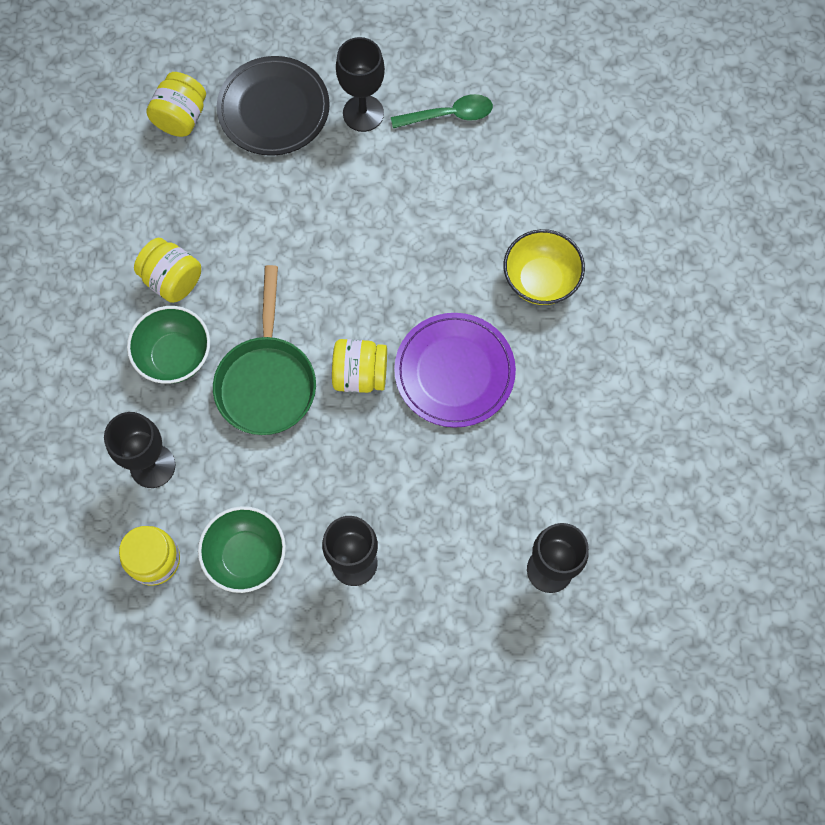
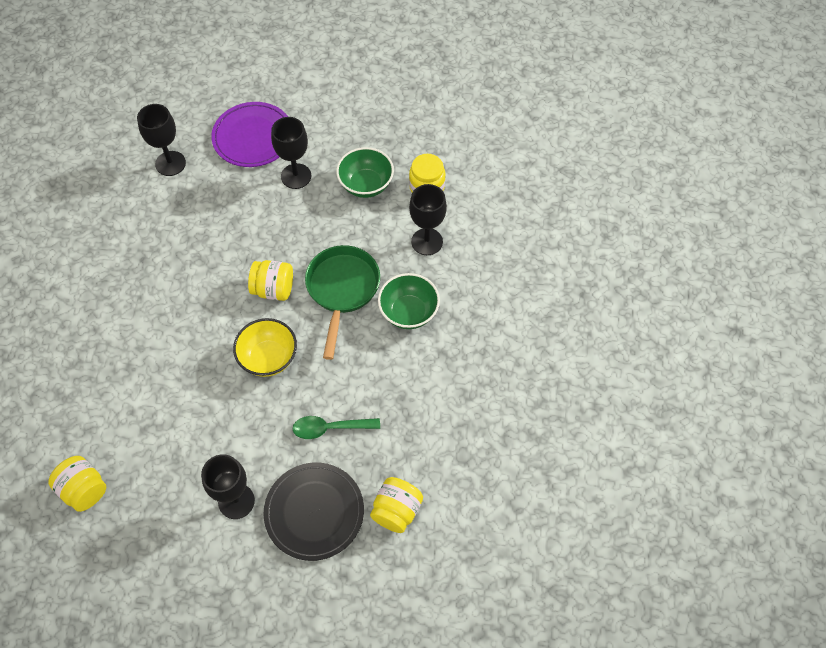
camera: 175 degrees left, 10 degrees down
(172, 280) = (409, 369): yellow jar -> yellow jar (84, 490)
(449, 115) = (161, 493): green spoon -> green spoon (330, 428)
(454, 372) = (204, 286): purple plate -> purple plate (253, 137)
(540, 280) = (123, 346): yellow bowl -> yellow bowl (268, 358)

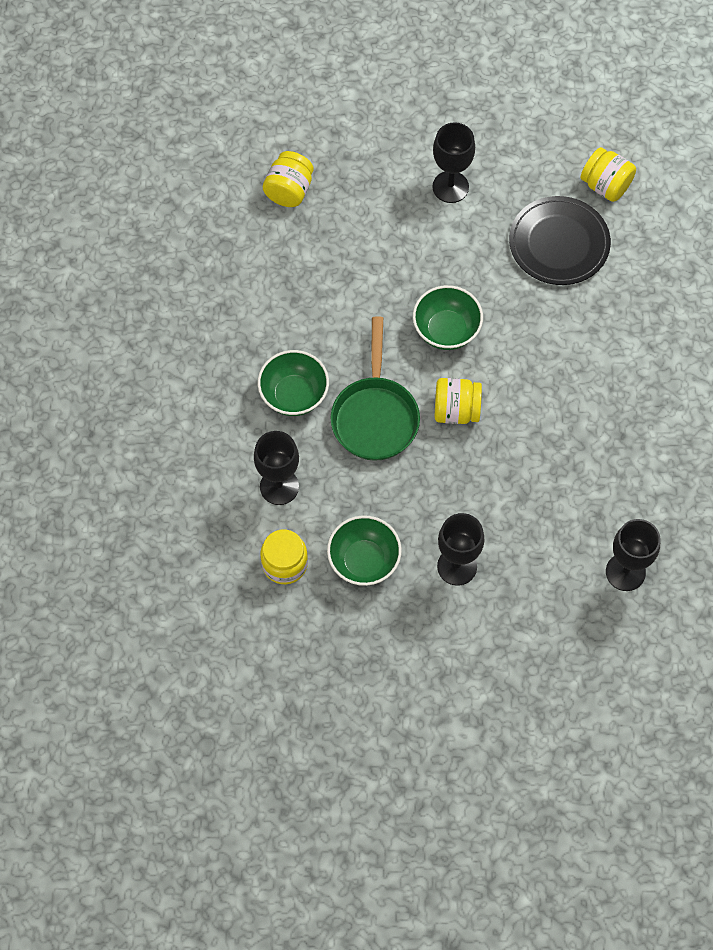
camera: 175 degrees right, 5 degrees up
(253, 137) = (525, 622): purple plate -> none
(268, 358) = (446, 330): yellow bowl -> green bowl
(314, 512) = (371, 183): black plate -> black plate (559, 243)
(330, 428) = (367, 262): green spoon -> none

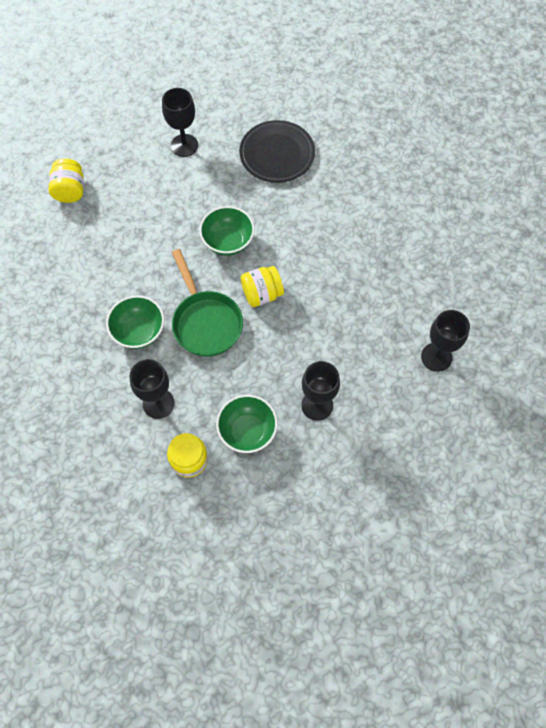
camera: 25 degrees left, 0 degrees up
(605, 185) = (289, 105): yellow jar -> none

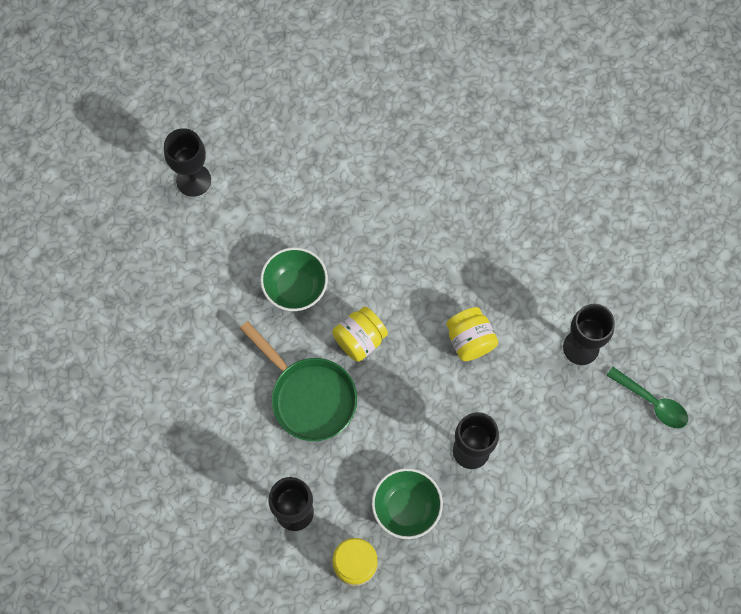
camera: 20 degrees left, 5 degrees up
(70, 190) = (79, 286): yellow jar -> yellow jar (470, 340)
(139, 331) = (237, 435): green bowl -> none
(277, 154) = (309, 154): black plate -> none
(481, 419) = (652, 402): none -> green spoon

